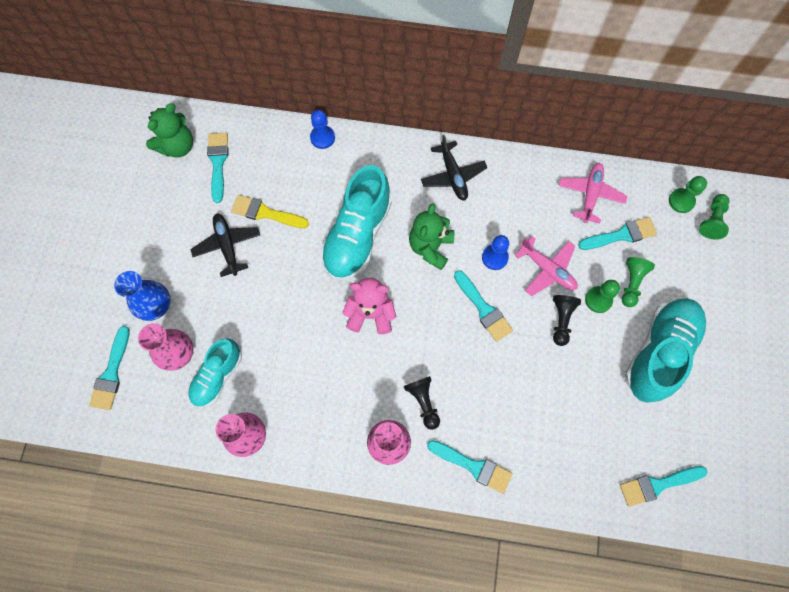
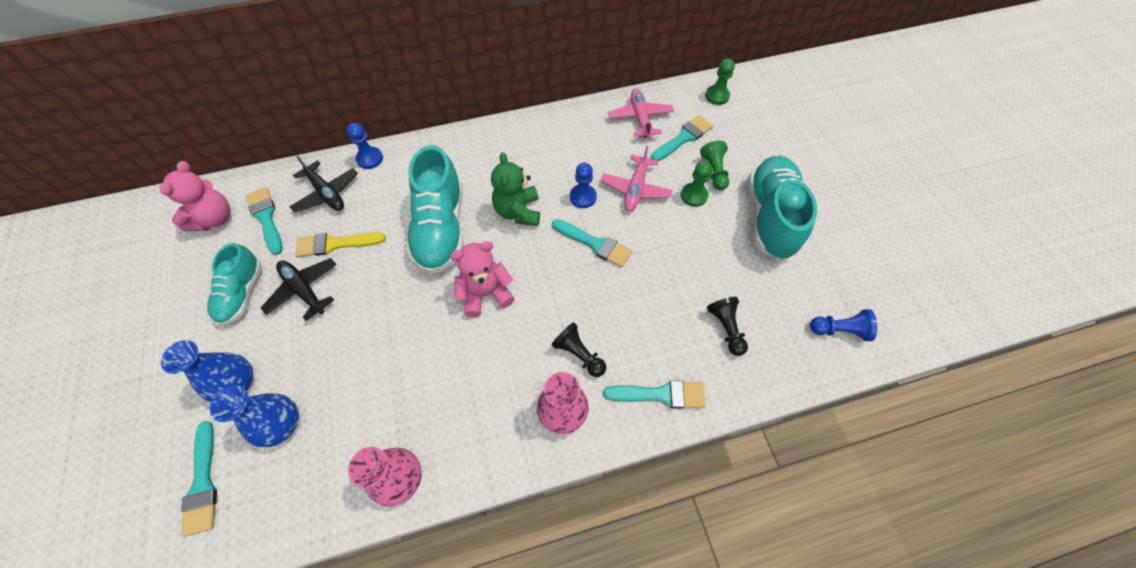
camera: 25 degrees left, 10 degrees down
(177, 146) = (215, 218): green teddy bear -> pink teddy bear
(177, 353) = (281, 424): pink vase -> blue vase
(217, 376) = (339, 428): turquoise shoe -> turquoise shoe (242, 293)
(452, 175) = (510, 146): black plane -> black plane (326, 193)
(547, 270) = (635, 189): pink plane -> pink plane turned 90 degrees clockwise
(561, 320) = (671, 225): black pawn -> black pawn (726, 328)
(657, 484) = (839, 330): turquoise brush -> blue pawn
(712, 220) = (749, 101): green pawn -> none

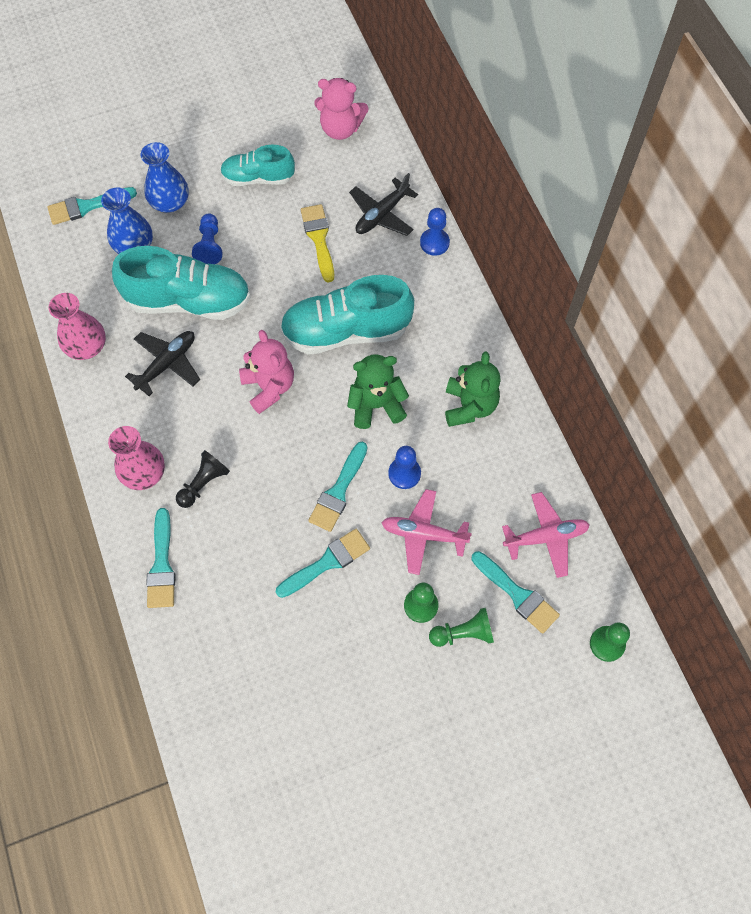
camera: 85 degrees right, 5 degrees up
(266, 218) = (345, 170): turquoise brush -> turquoise brush (327, 562)
(304, 290) = (264, 226): black plane -> black plane (167, 364)
(528, 150) = (469, 406): none -> green teddy bear
(726, 328) = (238, 636): black pawn -> none
(770, 217) = (396, 701): turquoise shoe -> turquoise shoe (189, 301)
(839, 330) = (240, 768): blue pawn -> blue pawn (210, 245)

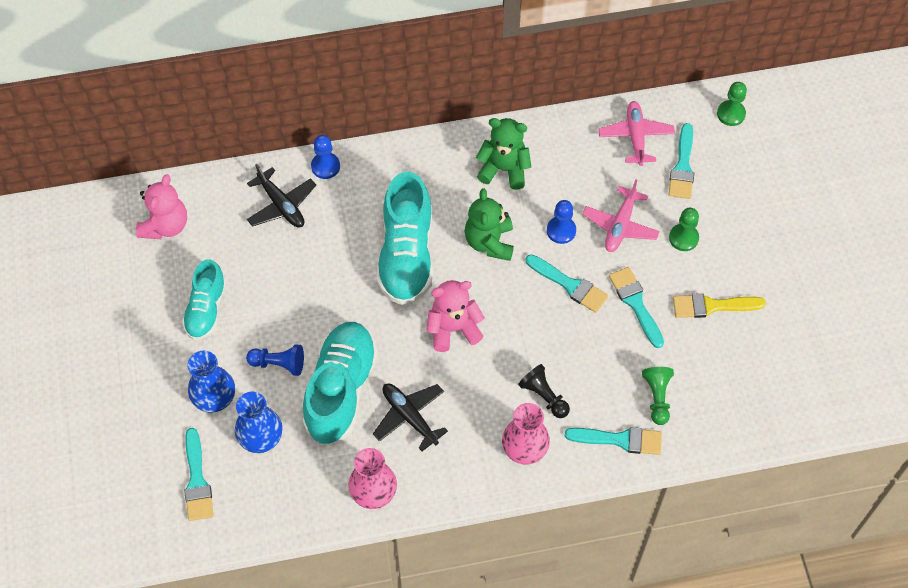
camera: 80 degrees left, 5 degrees down
(319, 239) = (296, 264): yellow brush -> yellow brush (712, 306)
(463, 633) = (711, 211): green pawn -> green pawn (657, 397)
(517, 594) = (682, 167): turquoise brush -> turquoise brush turned 135 degrees clockwise

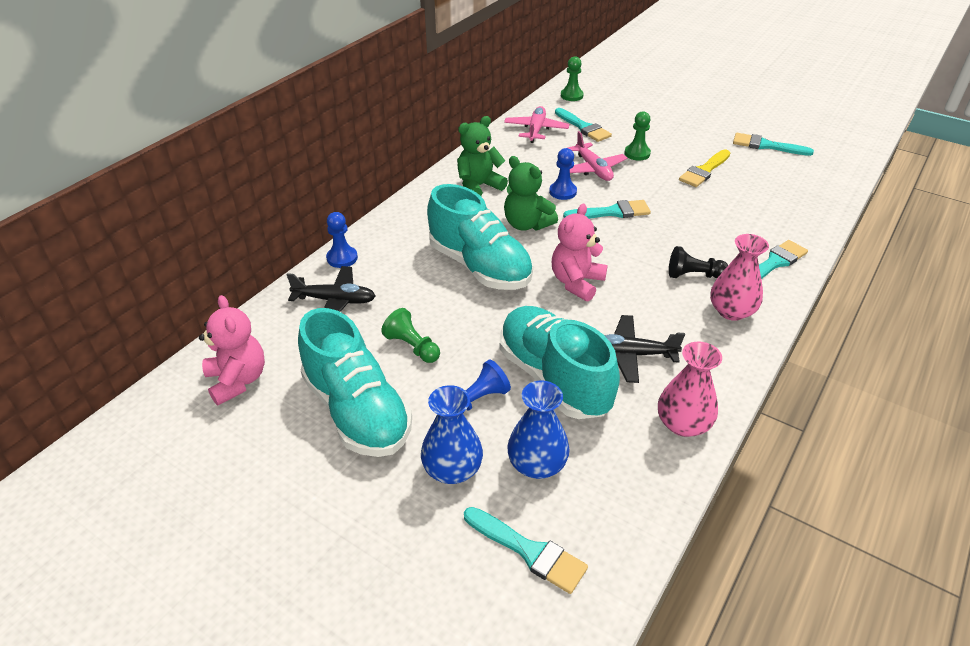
camera: 45 degrees left, 20 degrees down
(206, 309) = (357, 411): turquoise shoe -> turquoise shoe, size x1.65
(635, 303) = (663, 196): turquoise brush -> turquoise brush (766, 146)
(636, 137) = (536, 130): pink plane -> pink plane turned 60 degrees clockwise
(657, 397) = (754, 228): green pawn -> green pawn (412, 347)

